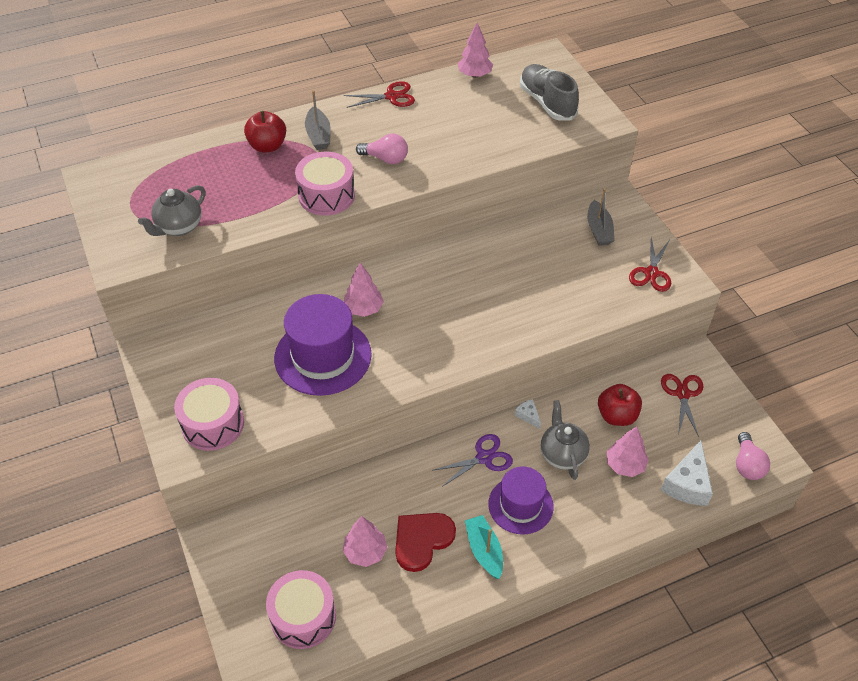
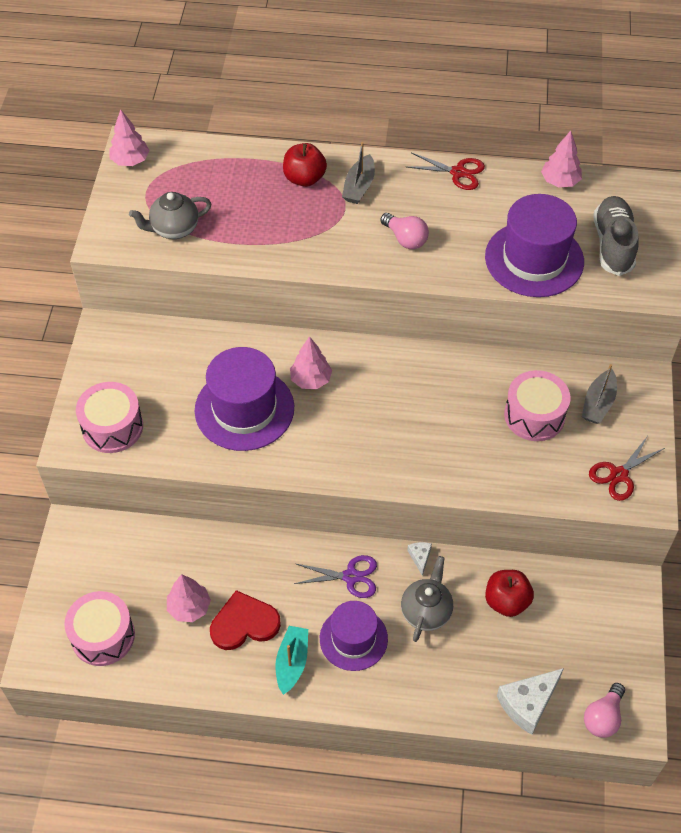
camera: 30 degrees right, 5 degrees up
(326, 195) = (324, 254): pink drum -> pink drum (534, 415)
(497, 135) = (534, 259): none -> purple hat
(625, 465) = (479, 653): pink tree -> pink tree (130, 161)
(682, 394) = (590, 613): red scissors -> none

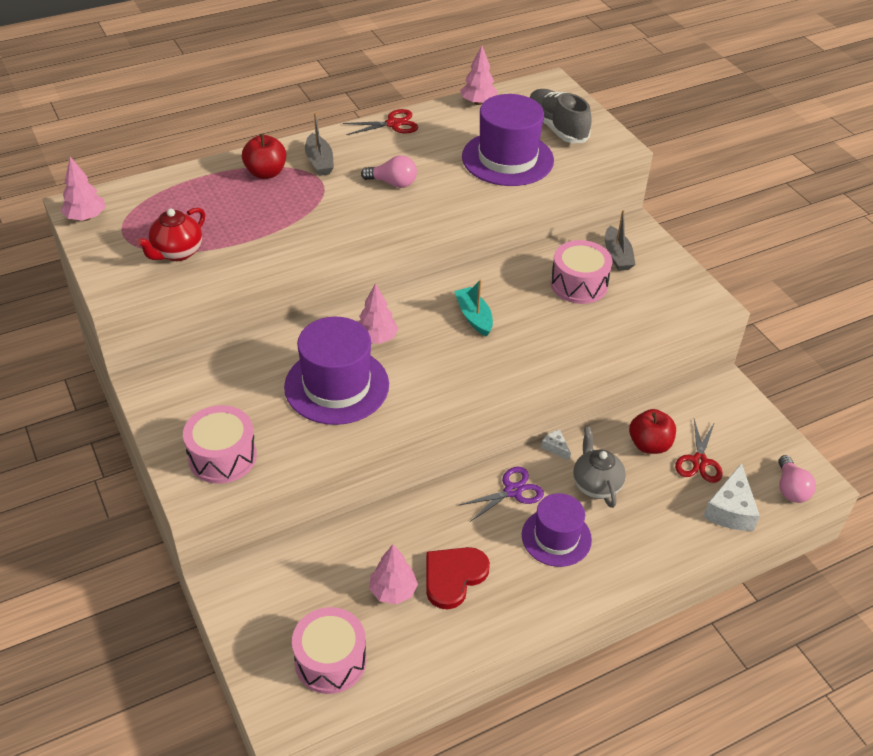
camera: 35 degrees left, 10 degrees down
(174, 229) = (177, 253): grey teapot -> red teapot
(292, 662) = (521, 585): turquoise boat -> turquoise boat (474, 317)
(619, 475) = (676, 296): red scissors -> red scissors (699, 461)

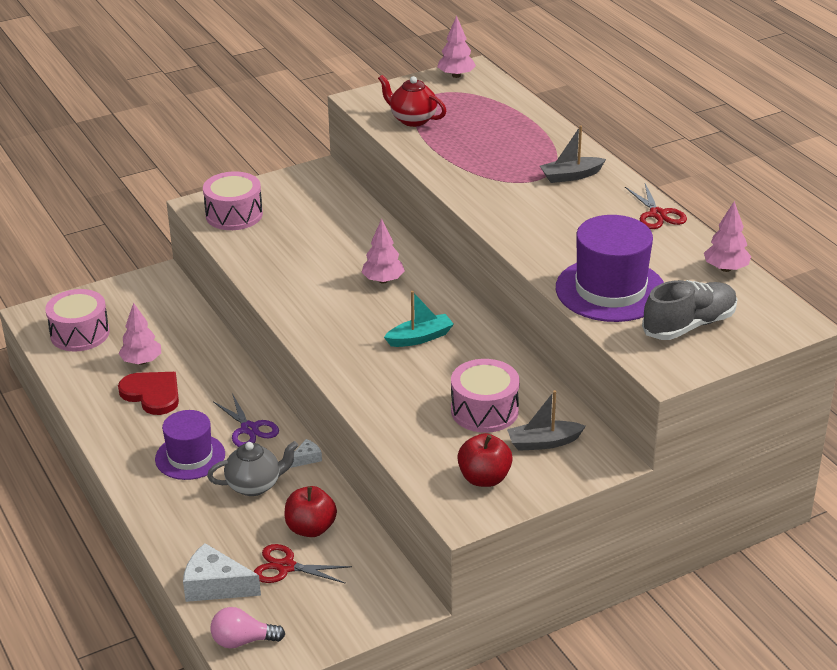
camera: 90 degrees right, 10 degrees down
(266, 173) = (543, 149): red apple -> red apple (484, 478)
(336, 386) = (317, 263): purple hat -> none
(393, 183) = (543, 219): pink light bulb -> none

